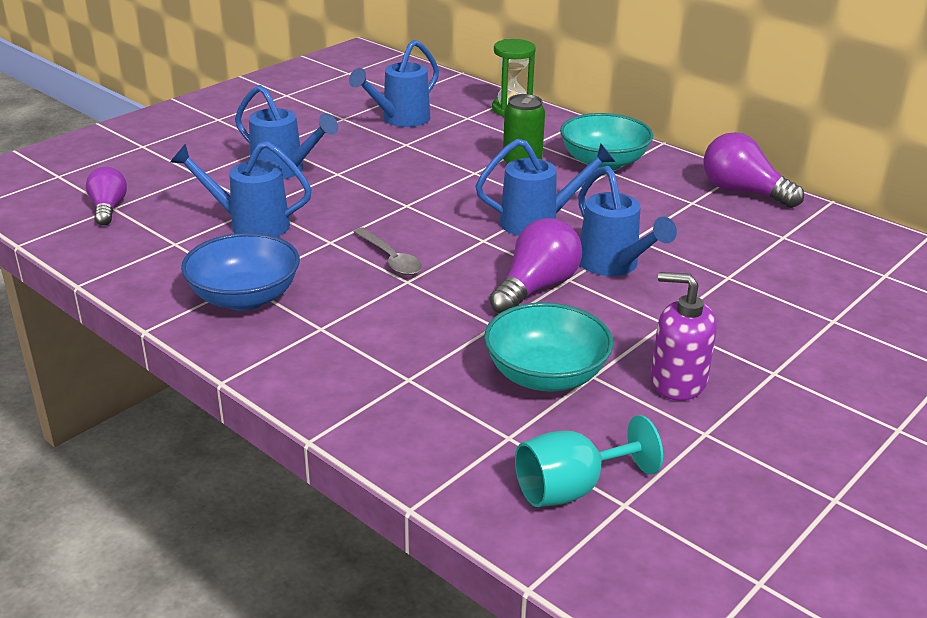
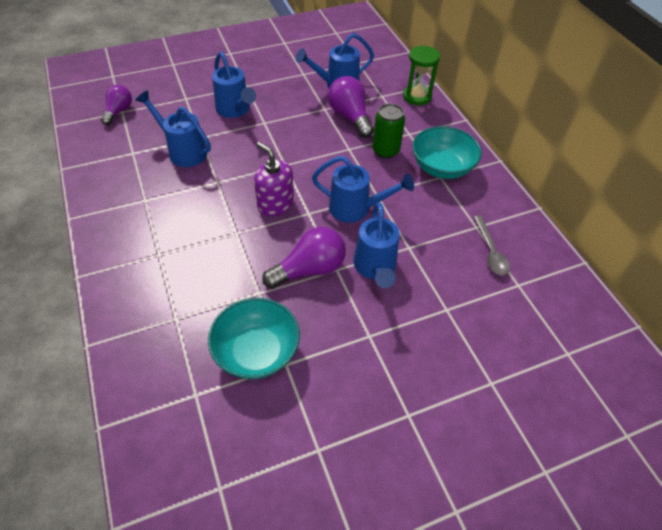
camera: 25 degrees right, 20 degrees up
(245, 298) = (136, 212): blue bowl -> none
(390, 259) = (240, 209): grey spoon -> grey spoon (490, 251)
(571, 489) = (198, 458): turquoise goblet -> none
(678, 382) = (336, 394): purple soap dispenser -> purple soap dispenser (275, 204)
(743, 192) = (522, 229): purple light bulb -> purple light bulb (350, 117)

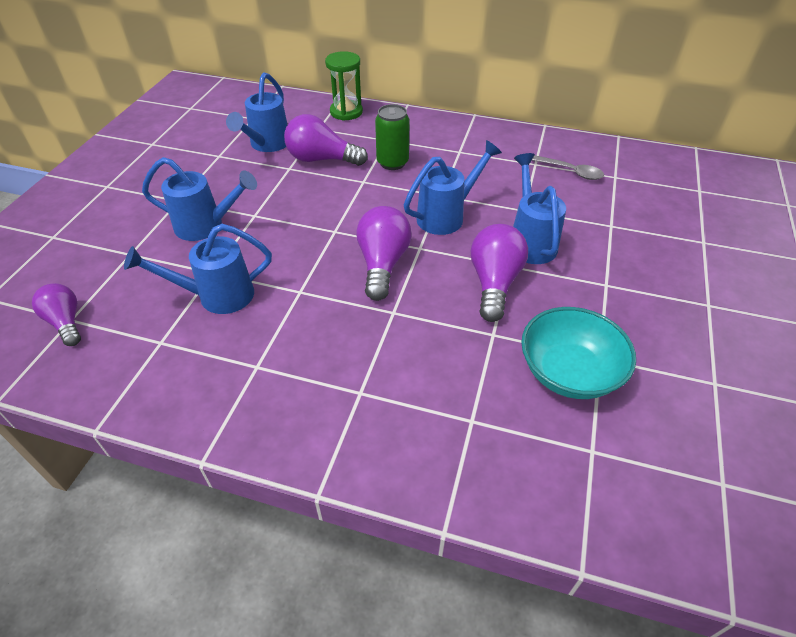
camera: 50 degrees left, 5 degrees down
(275, 204) = (382, 264): purple soap dispenser -> purple light bulb
(375, 268) = (530, 241): blue watering can -> blue watering can turned 135 degrees counterclockwise
(442, 167) = (449, 145): turquoise bowl -> none

